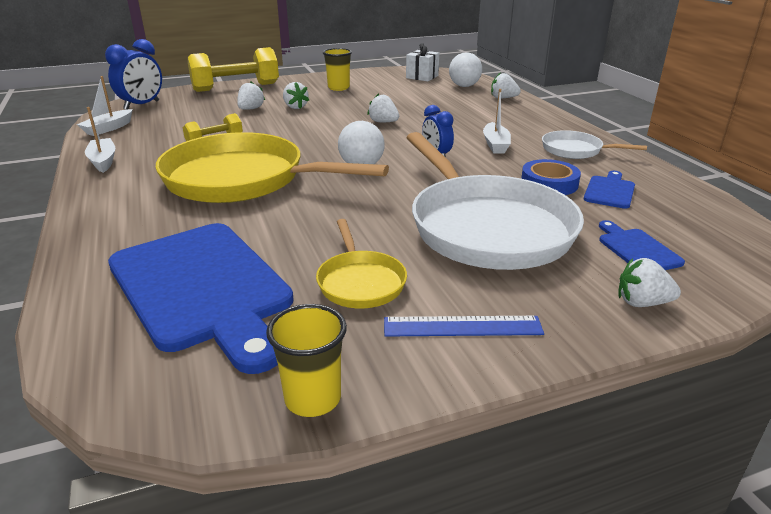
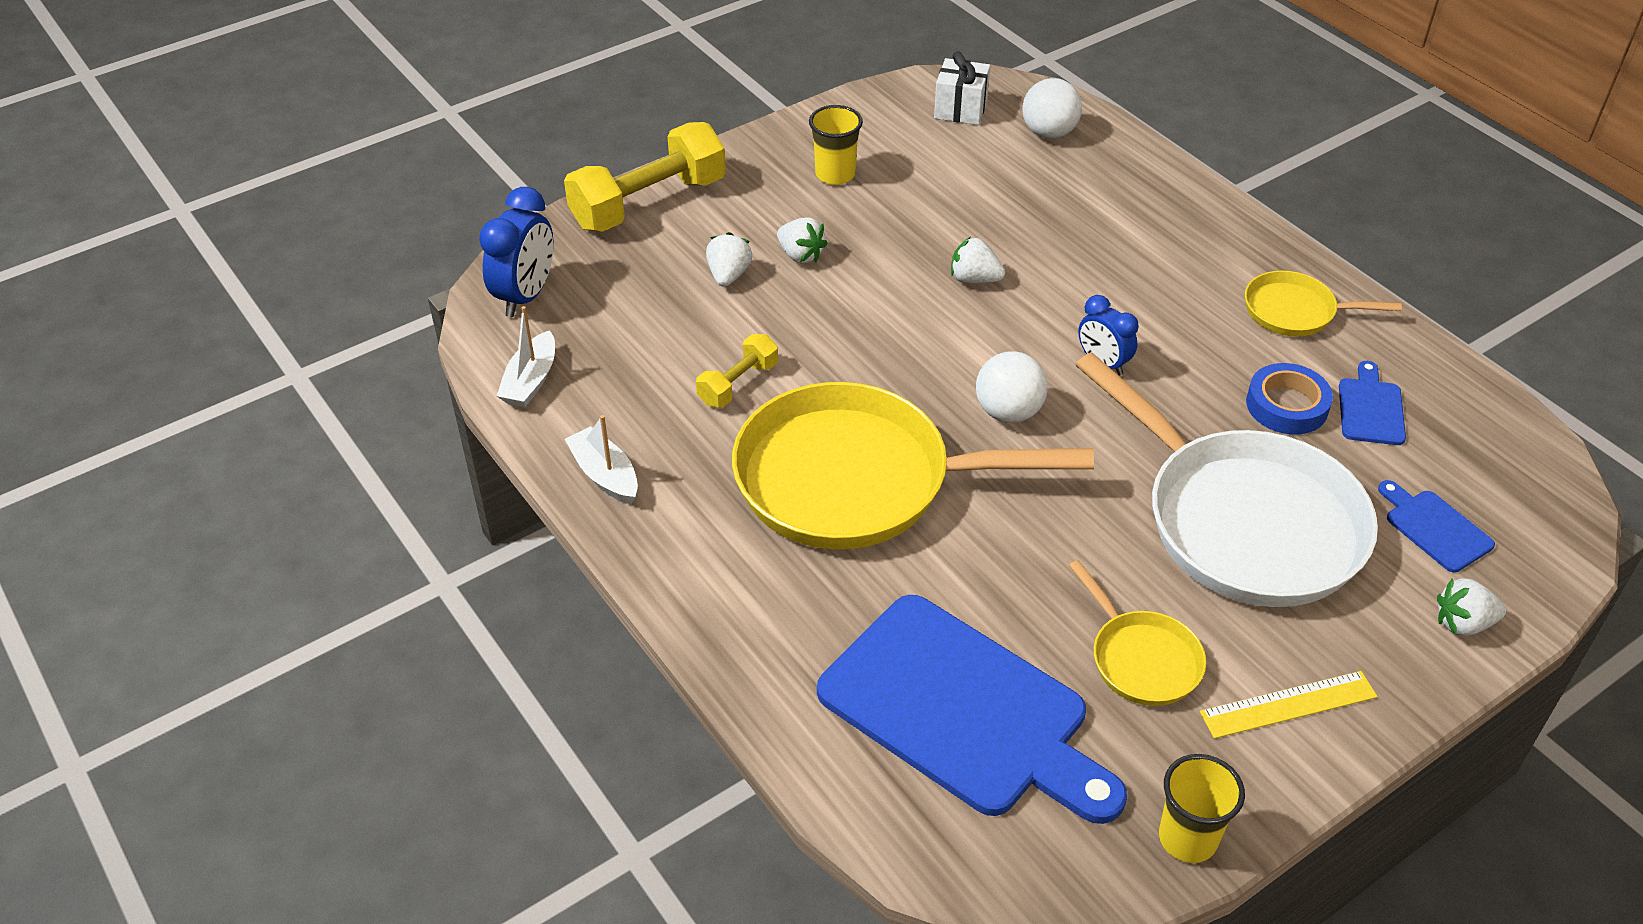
camera: 15 degrees left, 15 degrees up
(462, 326) = (1288, 704): blue ruler -> yellow ruler
(495, 144) = (1175, 316): white boat -> none
(503, 98) = (1130, 166): white strawberry -> none
(575, 150) = (1295, 311): white pan -> yellow pan

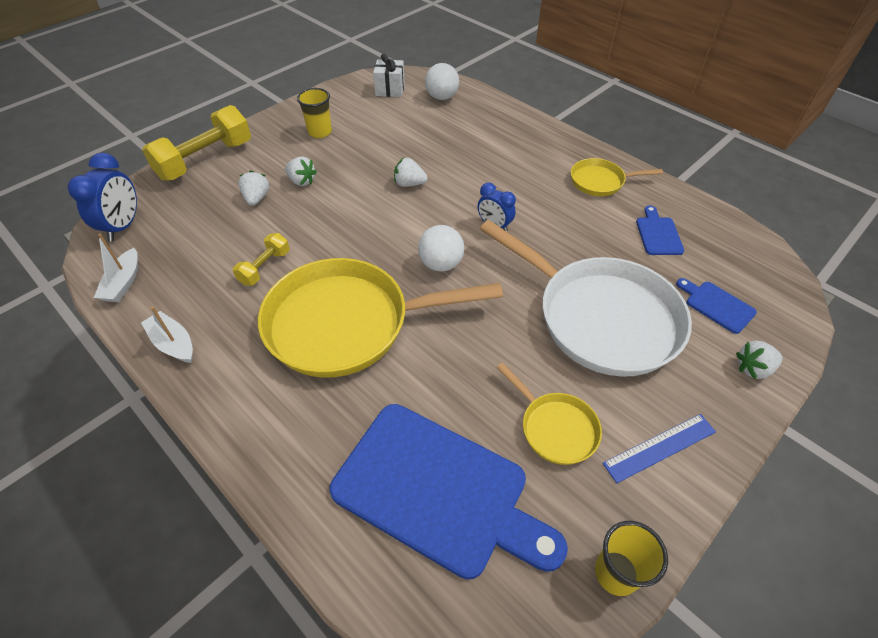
camera: 10 degrees left, 5 degrees up
(1287, 405) = (609, 238): blue tape -> none
(1288, 704) = (659, 447): yellow ruler -> blue ruler

